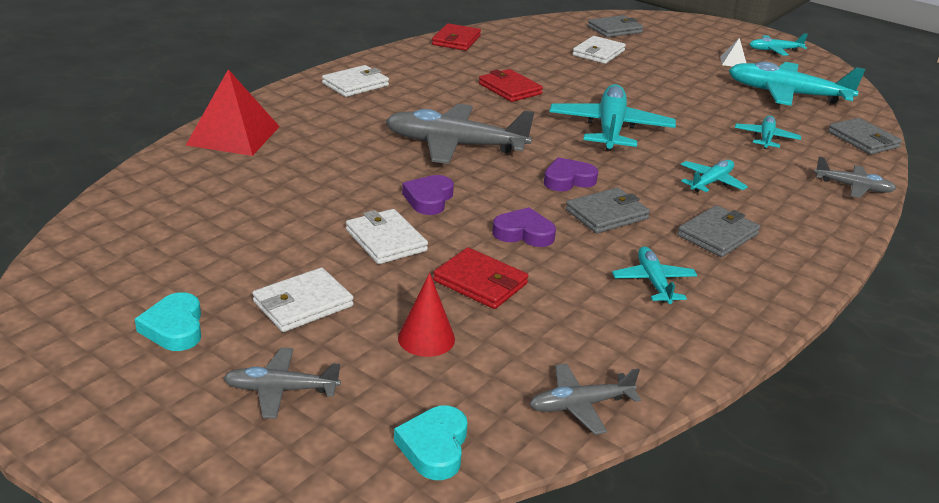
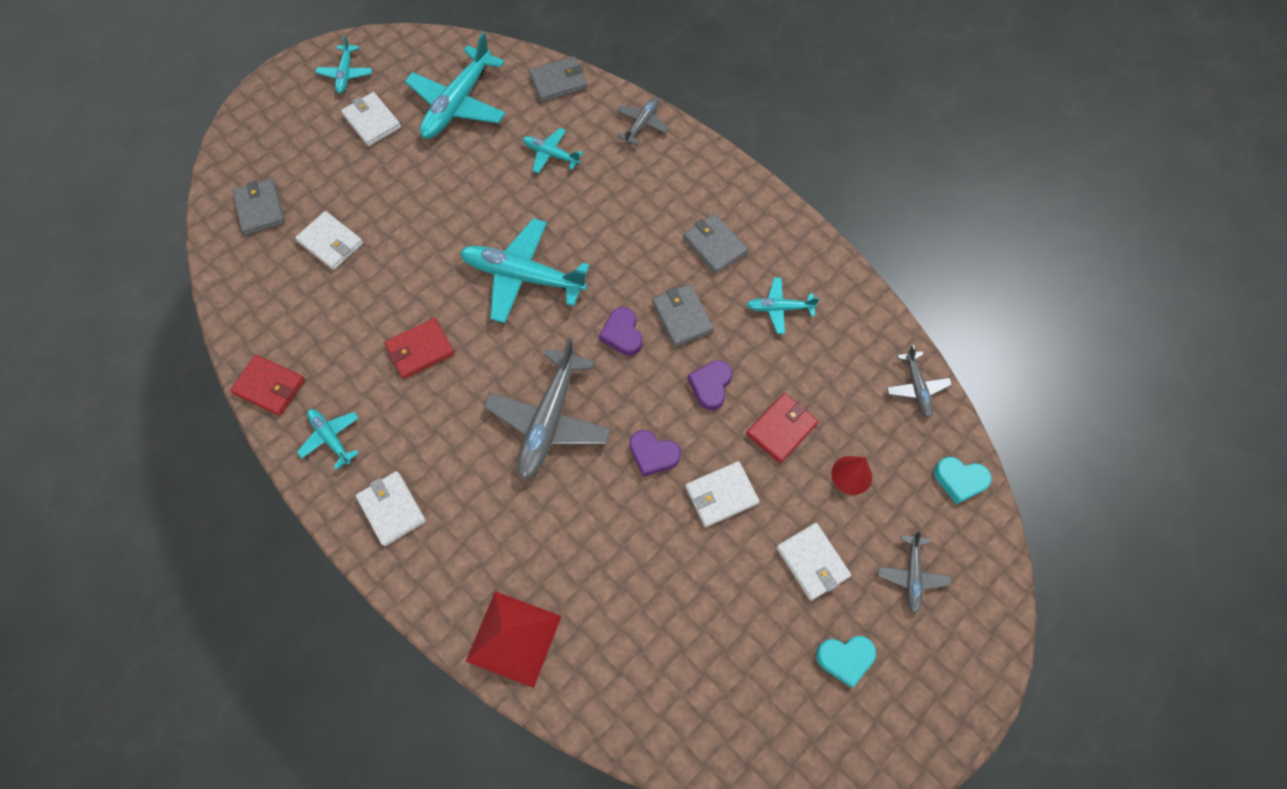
camera: 80 degrees left, 35 degrees up
(711, 182) = (630, 224): turquoise plane -> turquoise plane (331, 438)
(733, 62) = (372, 121): white pyramid -> white wallet

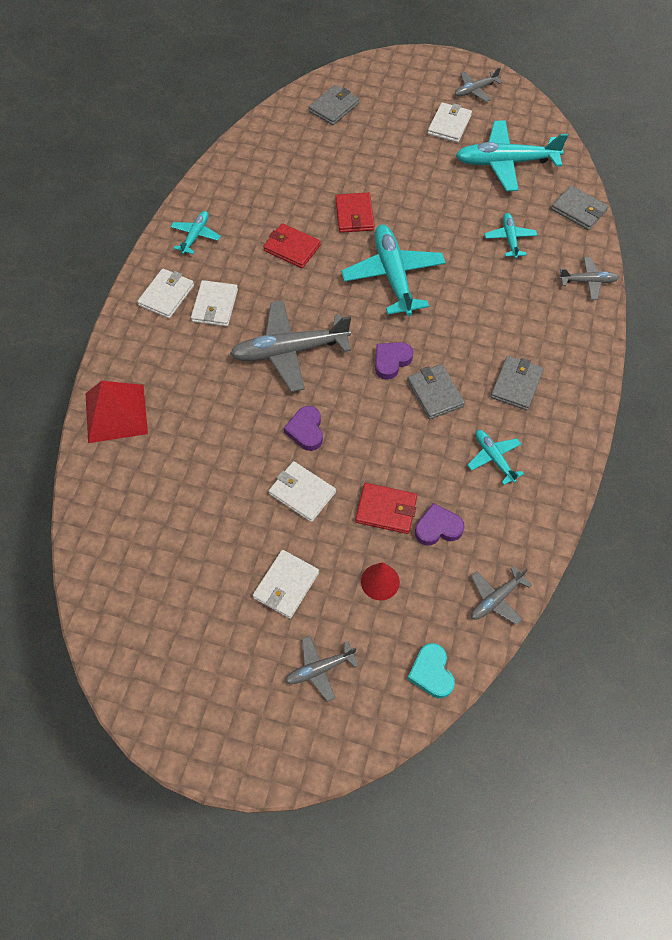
camera: 60 degrees right, 5 degrees down
(269, 386) = (210, 185): red wallet -> red wallet (354, 215)
(331, 242) = (337, 156): white wallet -> white wallet (215, 305)
(346, 73) = (475, 90): turquoise plane -> grey plane
(682, 317) = (435, 393): grey wallet -> grey wallet turned 60 degrees counterclockwise
(710, 386) = (389, 441): purple heart -> purple heart (438, 528)
(845, 658) = (220, 646): turquoise heart -> none

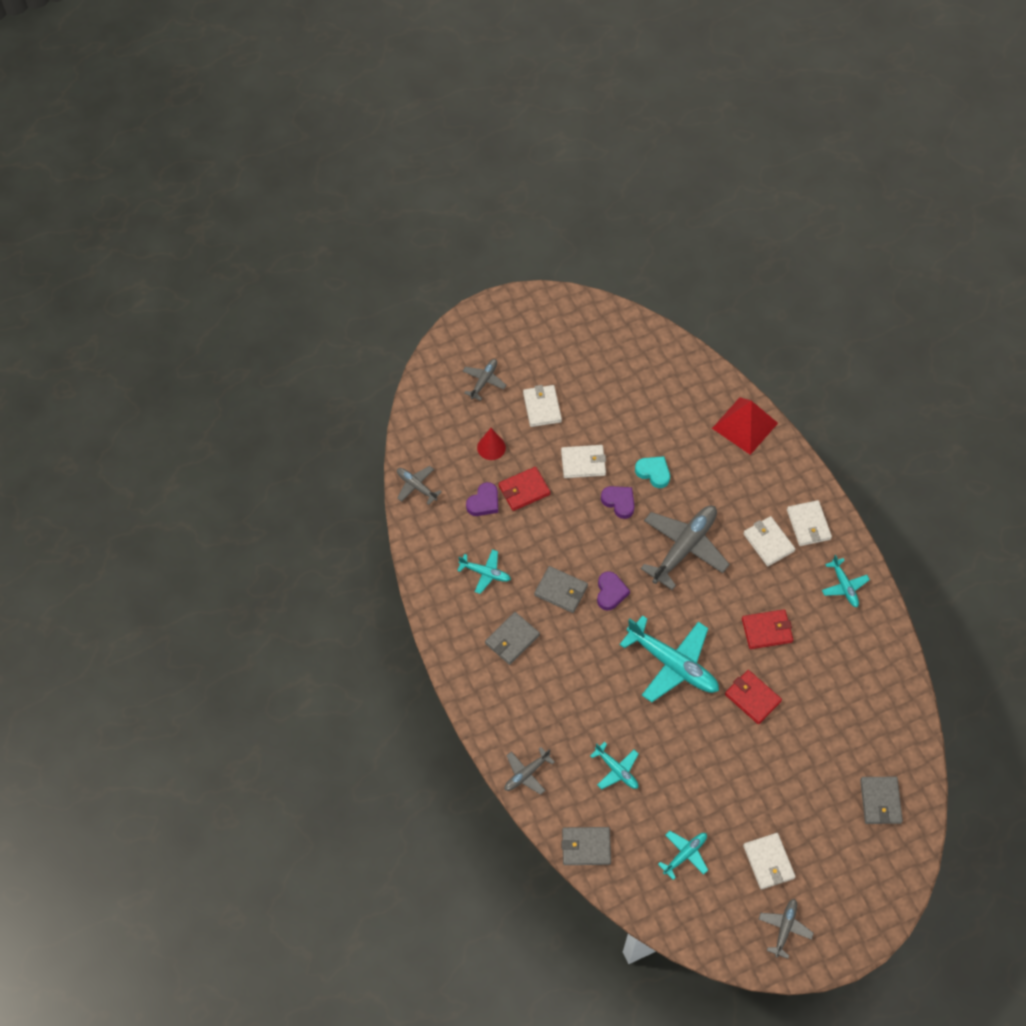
camera: 140 degrees right, 0 degrees up
(431, 672) = (422, 422): turquoise heart -> turquoise heart (653, 473)
(496, 598) = (416, 486): grey plane -> grey plane turned 60 degrees counterclockwise
(506, 163) = (685, 854): turquoise plane -> turquoise plane, size x0.52
(516, 384) = (512, 639): grey wallet -> grey wallet turned 60 degrees clockwise

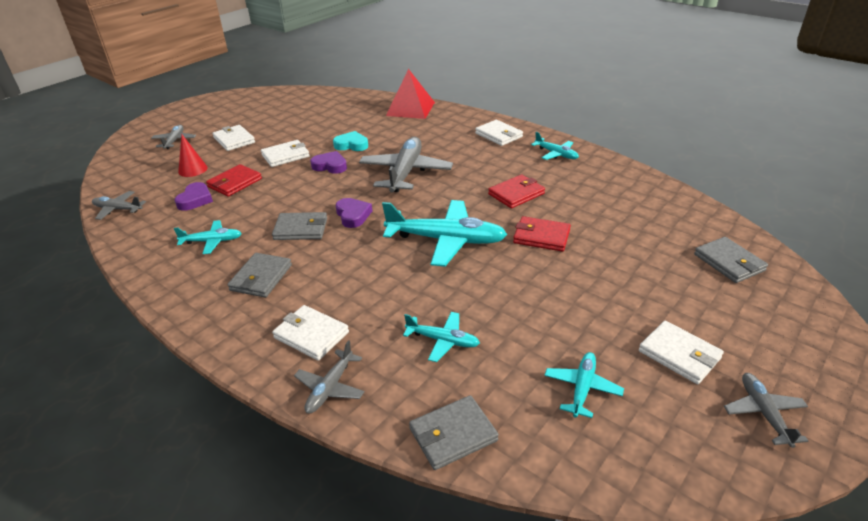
camera: 25 degrees left, 25 degrees down
(768, 542) = (475, 151): white wallet -> white wallet (311, 335)

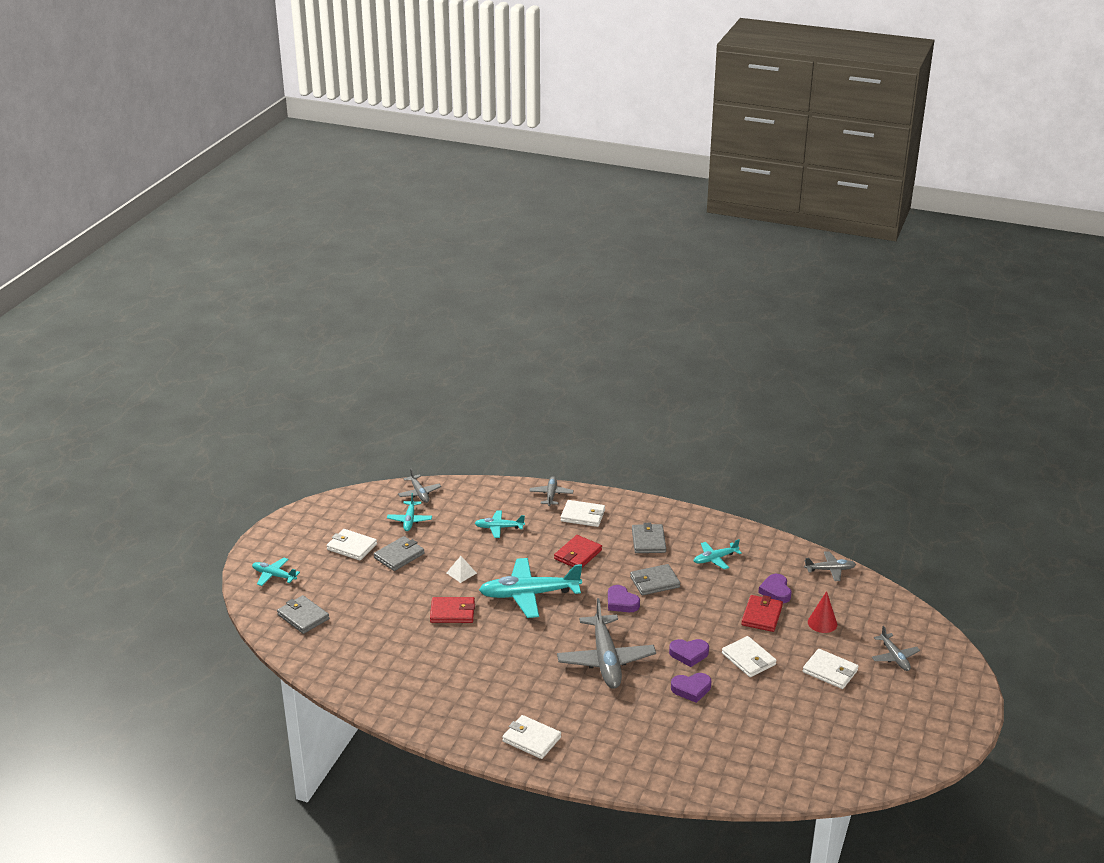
camera: 160 degrees right, 5 degrees down
(285, 156) = (748, 659): white wallet -> white wallet turned 75 degrees counterclockwise
(351, 145) = (691, 689): turquoise heart -> purple heart
(410, 109) = (668, 773): red pyramid -> none
(453, 434) = (474, 489): grey wallet -> grey wallet (399, 556)
(516, 194) = (486, 653): red wallet -> red wallet (578, 554)
(519, 281) = (461, 573): none -> white pyramid
(556, 154) = (457, 718): turquoise plane -> turquoise plane (274, 575)
(764, 413) = (310, 527): grey plane -> grey plane (419, 493)

